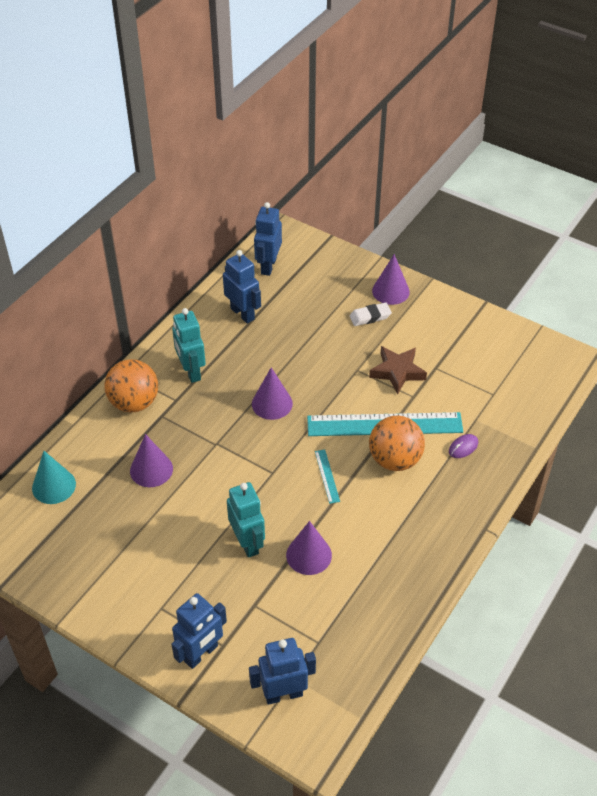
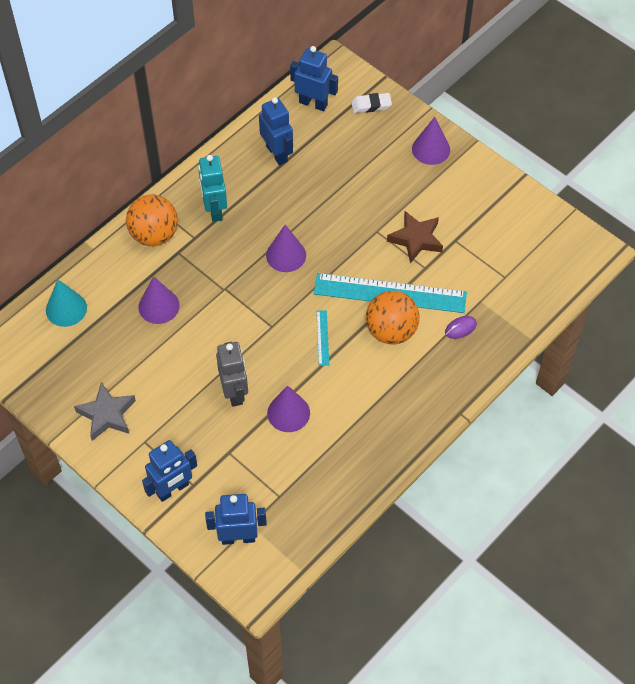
camera: 10 degrees right, 10 degrees up
(115, 586) = (107, 414): none -> grey star
(247, 543) = (234, 392): turquoise robot -> grey robot
(268, 266) = (313, 103): blue robot -> blue robot turned 90 degrees clockwise
(370, 317) = (403, 175): white eraser -> white eraser (371, 105)

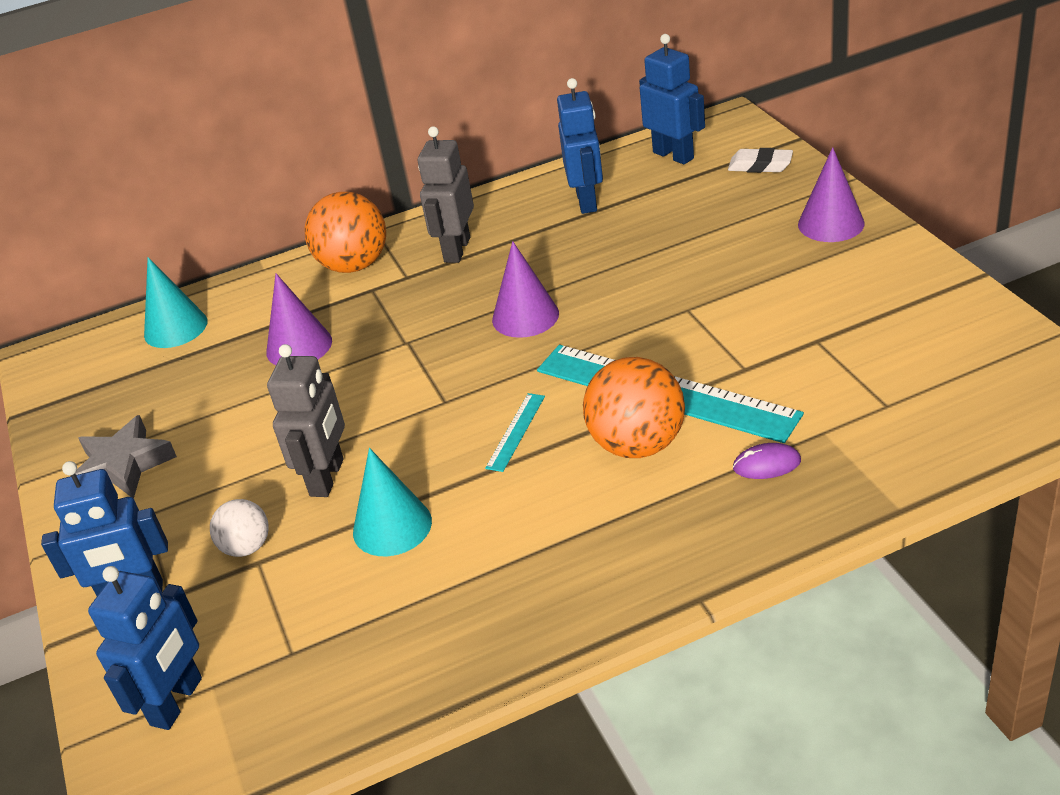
camera: 30 degrees right, 20 degrees down
(214, 210) = (456, 250): turquoise robot -> grey robot
(217, 445) = (247, 547): none -> white ball
(238, 537) = (177, 702): blue robot -> blue robot turned 90 degrees clockwise
(288, 413) = (392, 526): purple cone -> turquoise cone
(416, 239) = (748, 329): brown star -> none

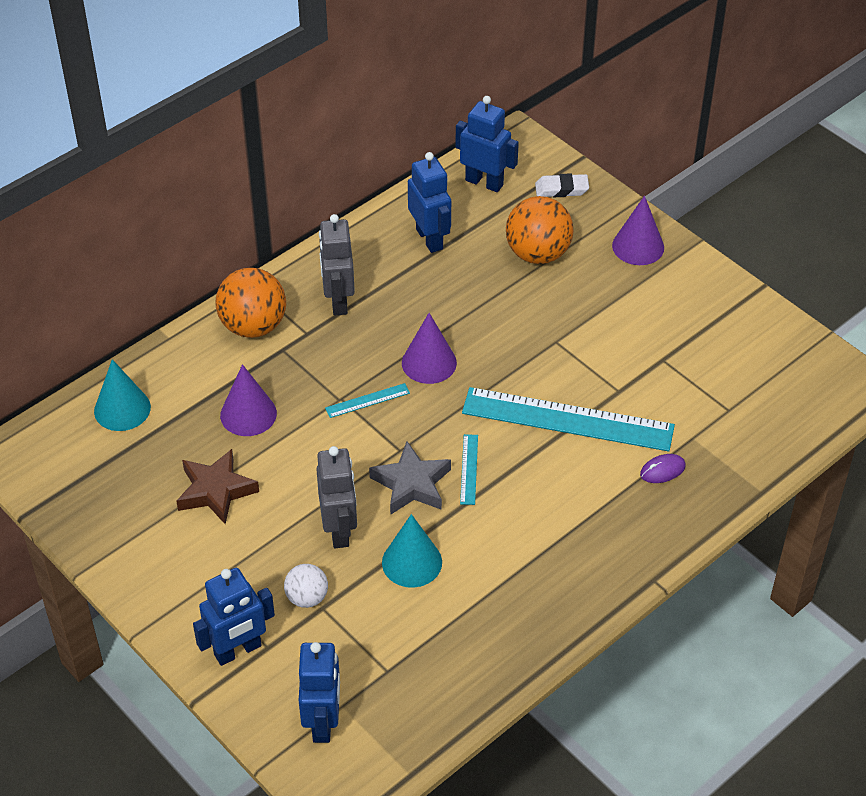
camera: 25 degrees left, 10 degrees up
(123, 466) = (159, 546): grey star -> grey star (411, 484)
(218, 418) = (216, 491): none -> brown star
(435, 347) = (367, 400): none -> turquoise ruler
(637, 445) = (565, 467): orange ball -> orange ball (538, 254)

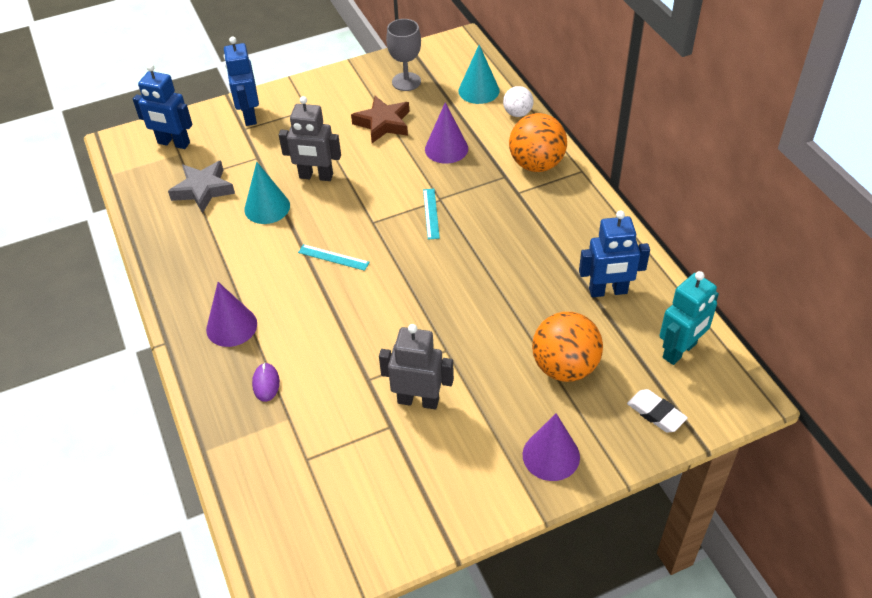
camera: 110 degrees right, 0 degrees up
(118, 490) = (406, 82): none -> grey goblet
(307, 598) = (269, 151): white ball -> white ball (517, 113)
(338, 301) = (548, 216): grey robot -> grey robot (418, 400)
(411, 484) = (336, 222): grey star -> grey star (203, 190)
(429, 362) = (456, 258): purple cone -> purple cone (231, 326)
(484, 182) = (680, 351): blue robot -> turquoise robot
(561, 189) = (656, 413): white eraser -> white eraser turned 60 degrees counterclockwise
(567, 419) = (353, 333): turquoise ruler -> none

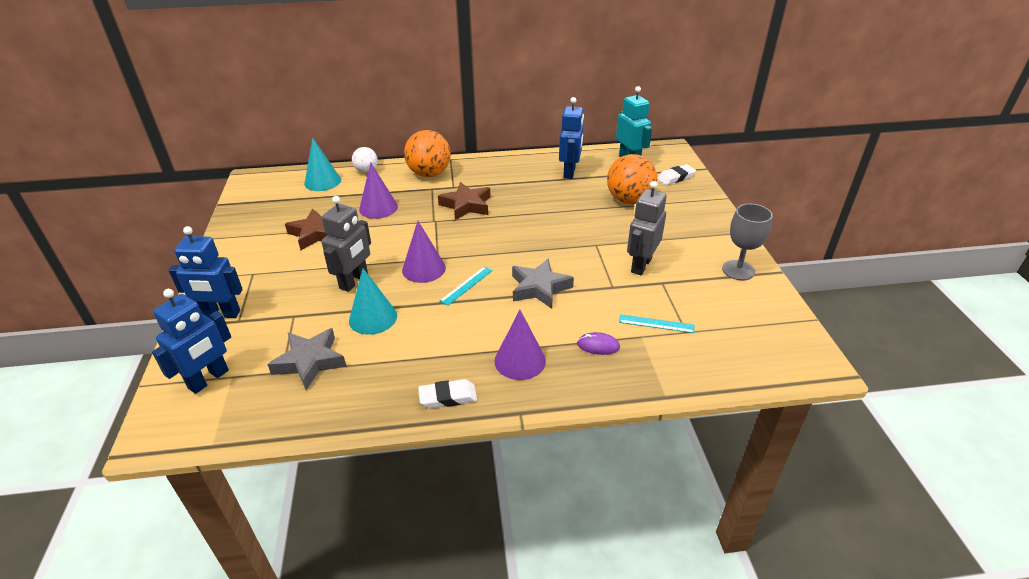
camera: 75 degrees left, 10 degrees down
(177, 289) = (448, 397): none -> white eraser
(346, 316) = (539, 288): none -> grey star
(406, 82) = (273, 213): grey goblet -> grey goblet (738, 270)
(431, 213) = (448, 227): turquoise ruler -> turquoise ruler (656, 324)
(482, 215) = (466, 205): none -> brown star
(551, 455) = (701, 219): purple cone -> purple cone (423, 269)

